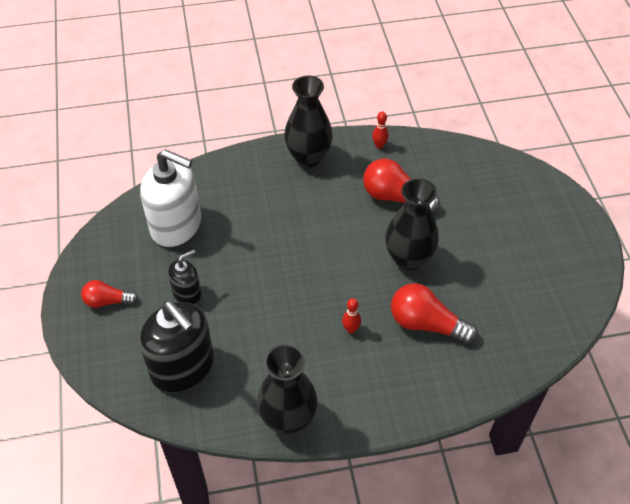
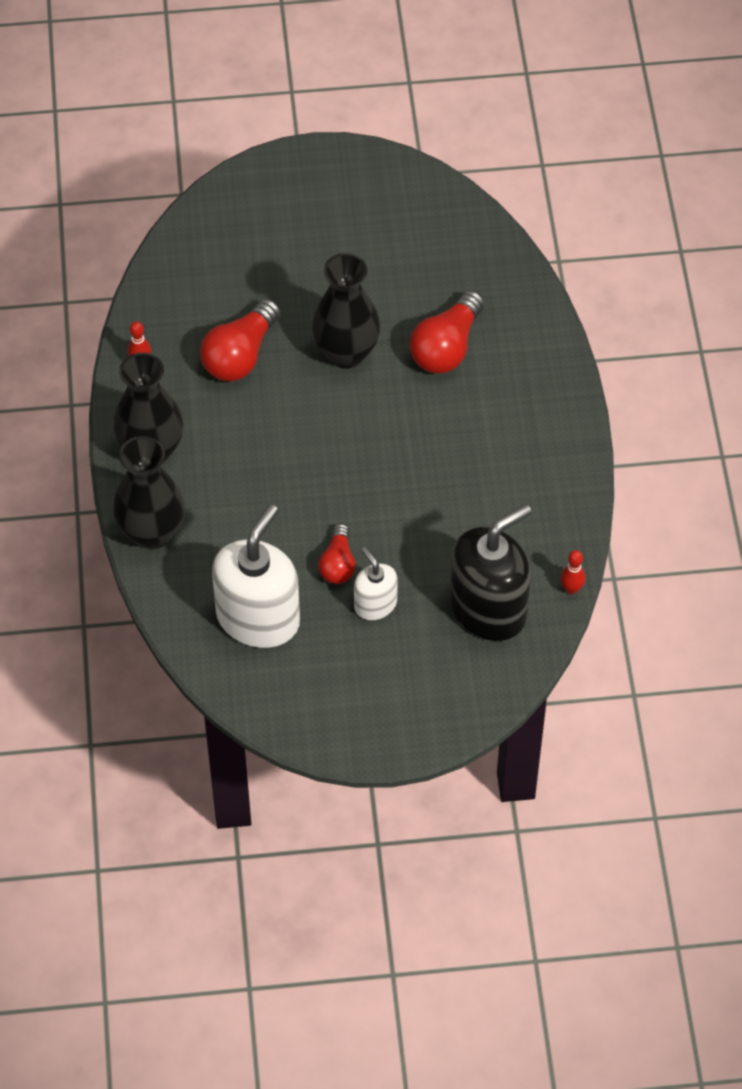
camera: 85 degrees left, 5 degrees up
(107, 301) = (380, 698): red light bulb -> red light bulb (338, 564)
(187, 293) = (375, 604): black soap dispenser -> white soap dispenser
(288, 419) = (566, 499): black vase -> black vase (152, 532)
(351, 329) = (447, 426): red bowling pin -> red bowling pin (571, 589)

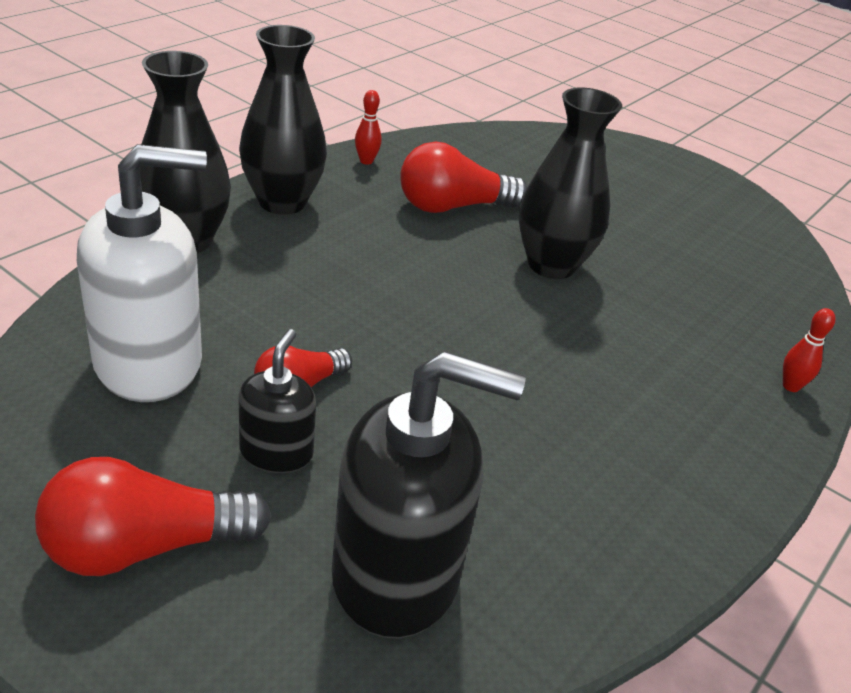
camera: 40 degrees right, 20 degrees down
(375, 604) = (276, 452): white soap dispenser -> black soap dispenser
(446, 347) = (662, 326): red light bulb -> red light bulb (144, 546)
(571, 589) = (540, 655): red bowling pin -> red bowling pin (791, 386)

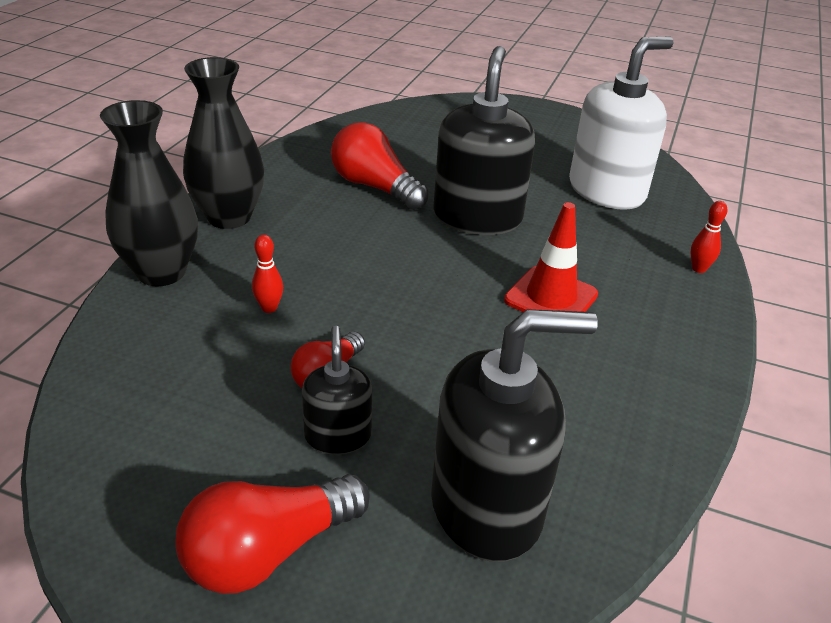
camera: 15 degrees left, 0 degrees up
(149, 362) = (187, 389): white soap dispenser -> white soap dispenser (606, 191)
(366, 161) = (282, 164): red bowling pin -> red bowling pin (269, 308)
(453, 207) = (375, 187): red light bulb -> red light bulb turned 75 degrees clockwise
(551, 265) = (477, 217): black vase -> black soap dispenser
(591, 372) = (551, 297): none -> red traffic cone

